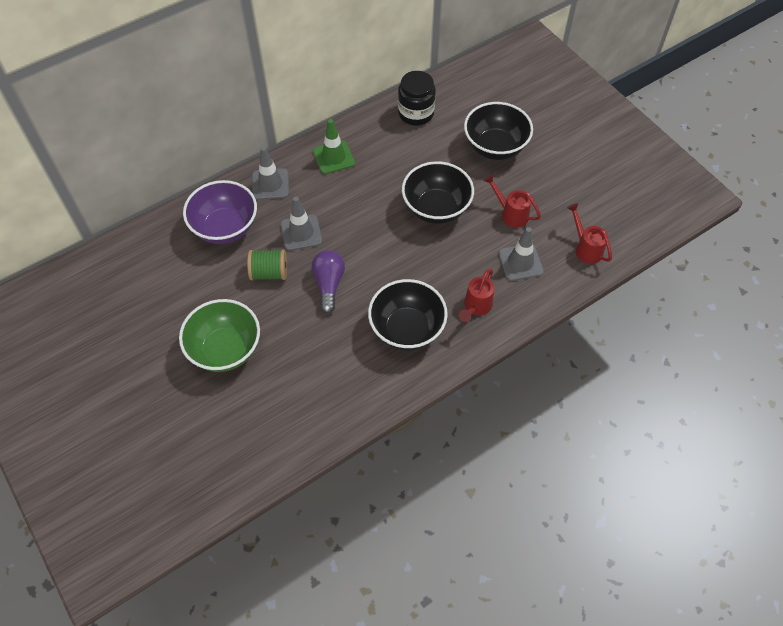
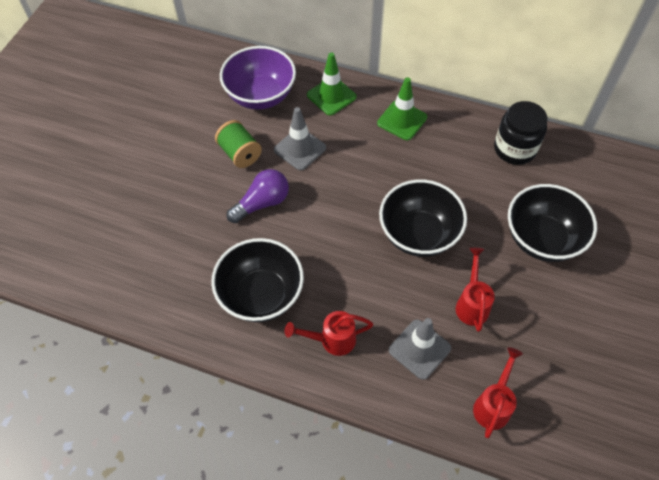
camera: 55 degrees right, 0 degrees up
(225, 349) = (142, 173): green bowl -> none
(270, 184) = (331, 96): grey traffic cone -> green traffic cone

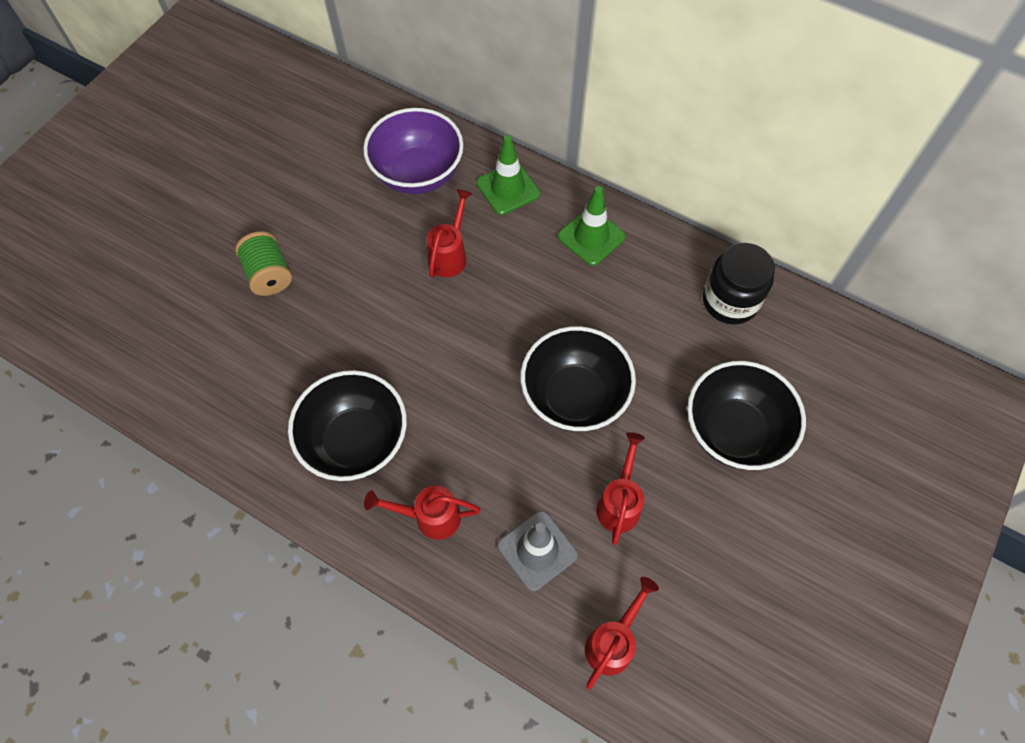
camera: 10 degrees right, 5 degrees up
(240, 153) = (373, 248): green spool -> green spool (269, 274)
(262, 203) = (385, 319): purple light bulb -> none
(300, 149) = (450, 254): grey traffic cone -> red watering can

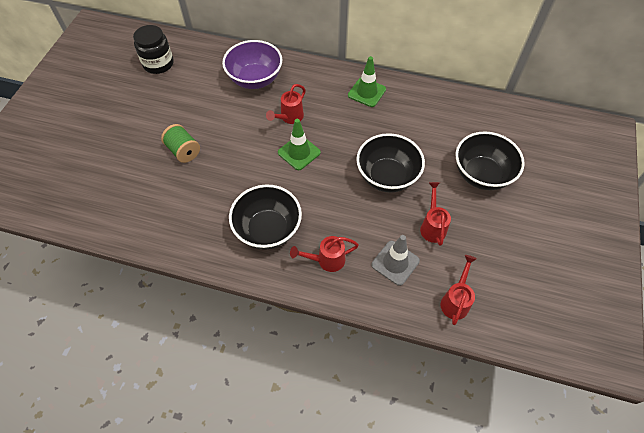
camera: 15 degrees left, 5 degrees down
(450, 254) = (289, 118): red watering can -> red watering can turned 150 degrees counterclockwise
(508, 188) = (310, 77): green traffic cone -> green traffic cone (299, 152)
(730, 301) = (455, 109): black jar -> black jar (158, 64)

